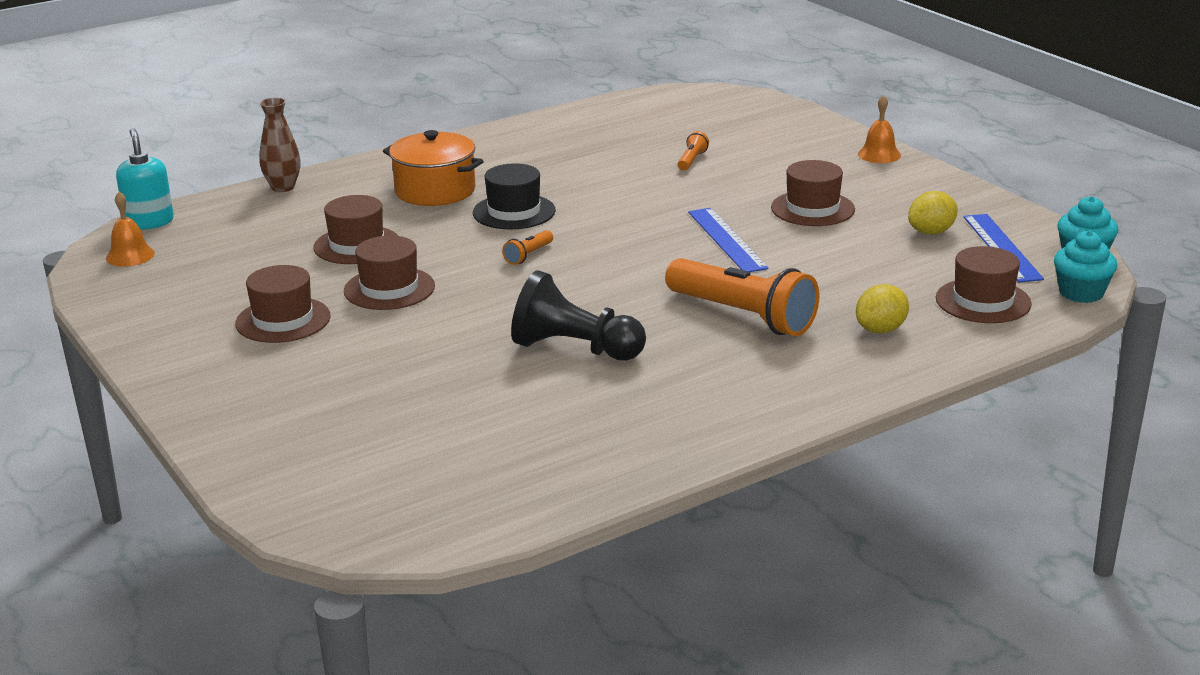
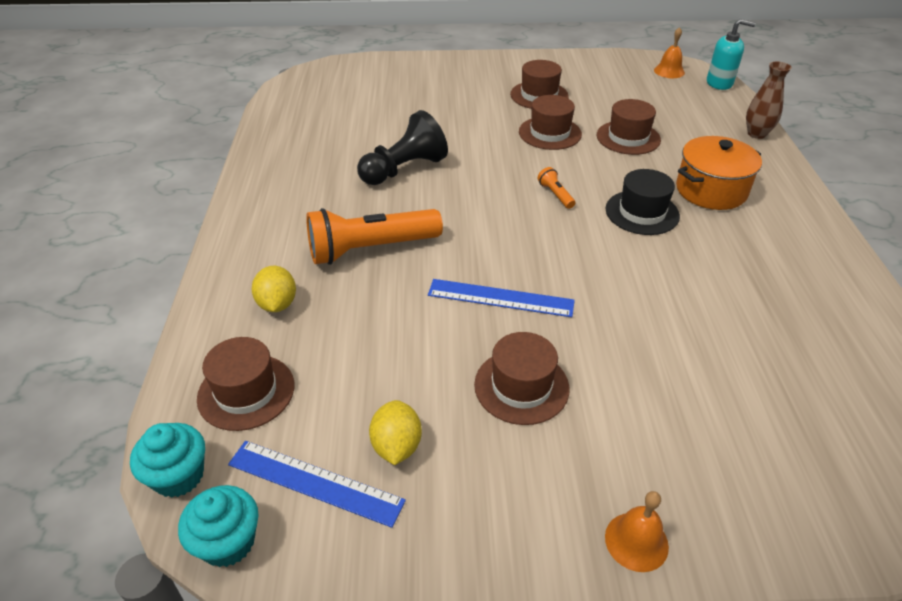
camera: 120 degrees right, 15 degrees up
(692, 160) = (705, 359): orange flashlight -> none

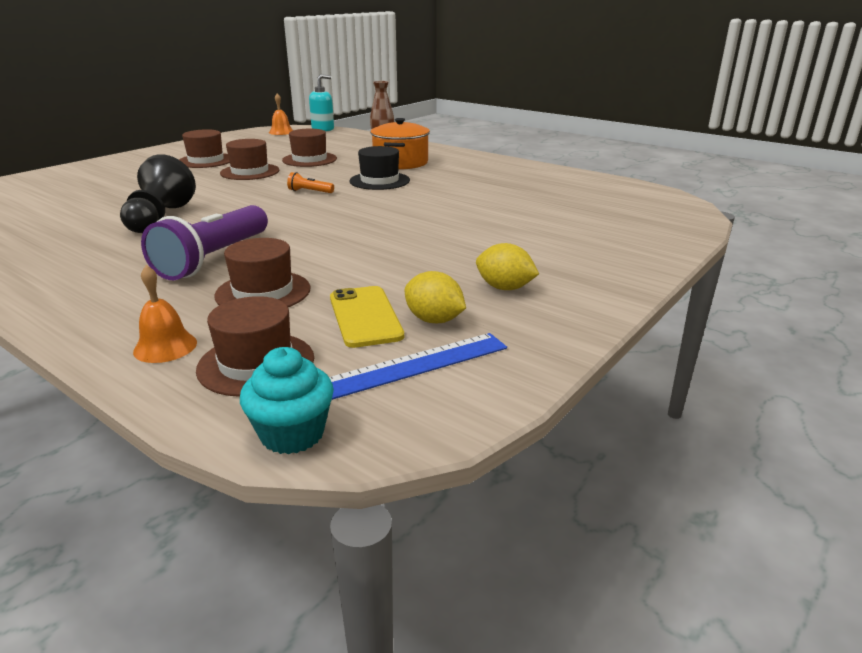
camera: 50 degrees left, 15 degrees down
(228, 542) = (415, 429): turquoise cupcake -> none
(277, 304) = (183, 315): yellow lemon -> yellow lemon (504, 288)
(363, 400) = (365, 316): none -> yellow phone
(371, 249) = (214, 259): orange flashlight -> purple flashlight
(500, 298) = (365, 239): blue ruler -> none
(521, 386) = (454, 262): brown hat -> brown hat (263, 292)
(636, 541) = (624, 277): orange bell -> orange bell (165, 347)

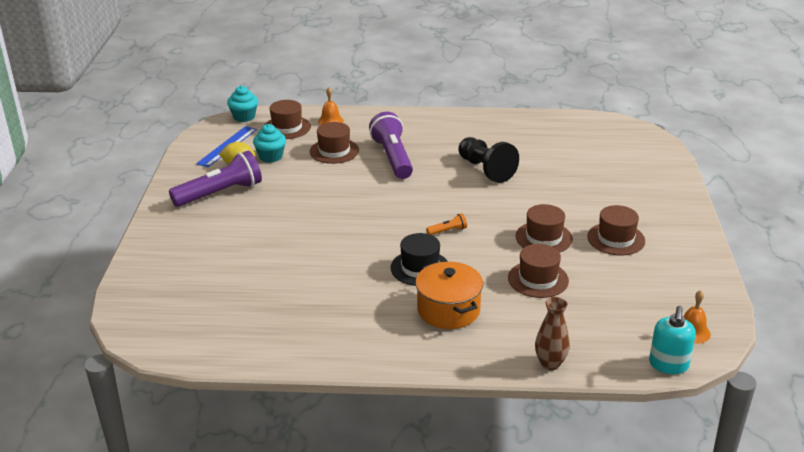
camera: 145 degrees right, 5 degrees up
(365, 316) = (271, 156): yellow phone -> turquoise cupcake
(504, 288) = (220, 193): yellow lemon -> purple flashlight

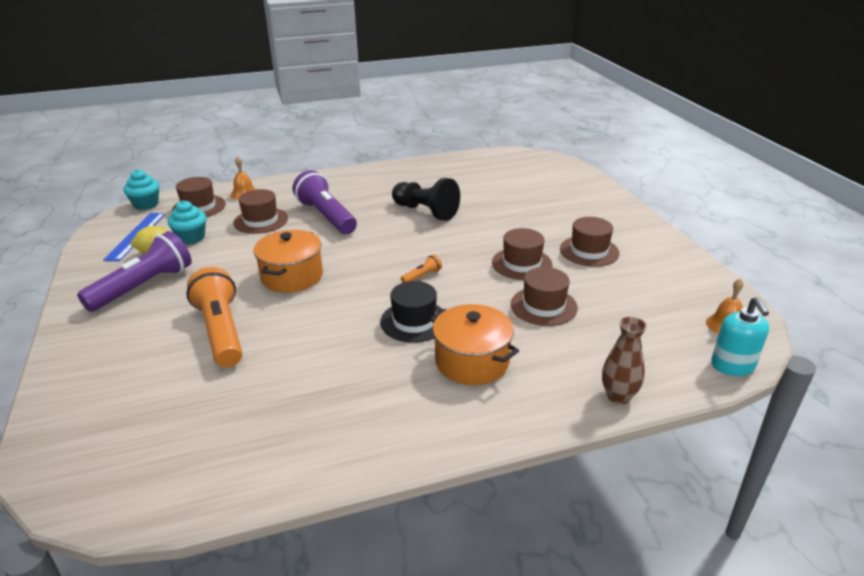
camera: 20 degrees left, 0 degrees up
(266, 243) = (221, 331): none -> orange flashlight
(339, 208) = (292, 276): none -> orange pot

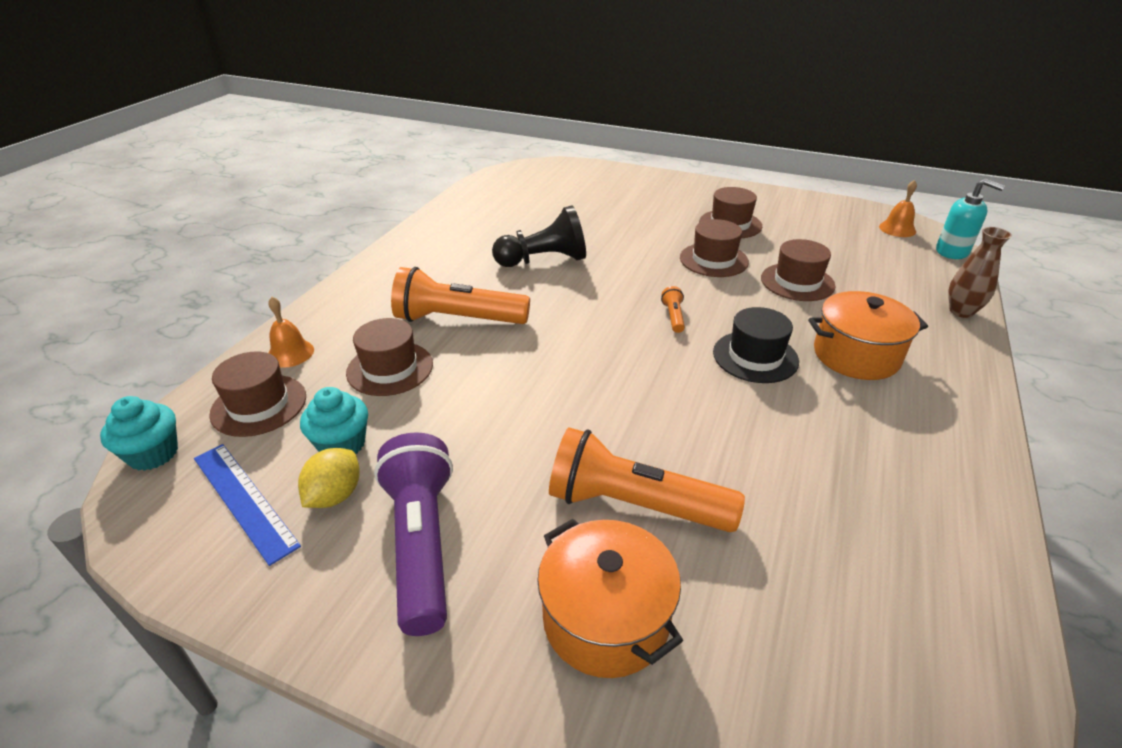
camera: 50 degrees left, 5 degrees up
(292, 276) = (567, 398): orange pot -> orange pot (605, 618)
(326, 216) = (458, 319): purple flashlight -> orange flashlight

